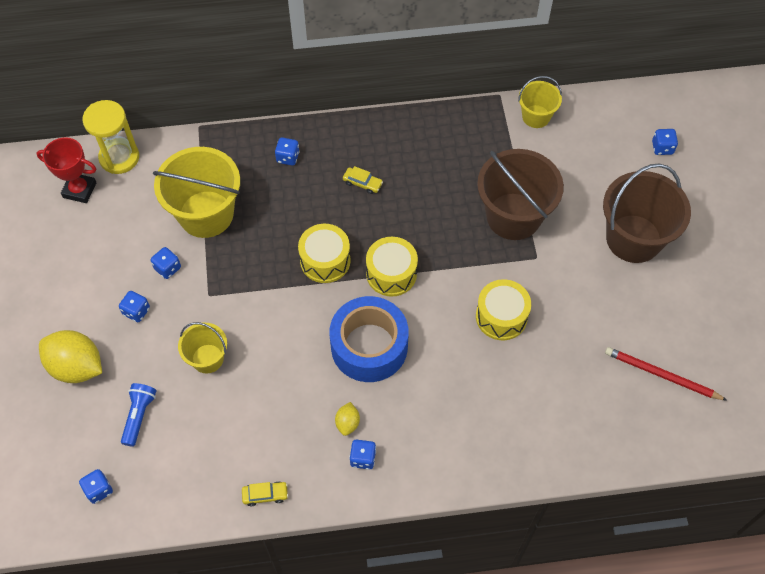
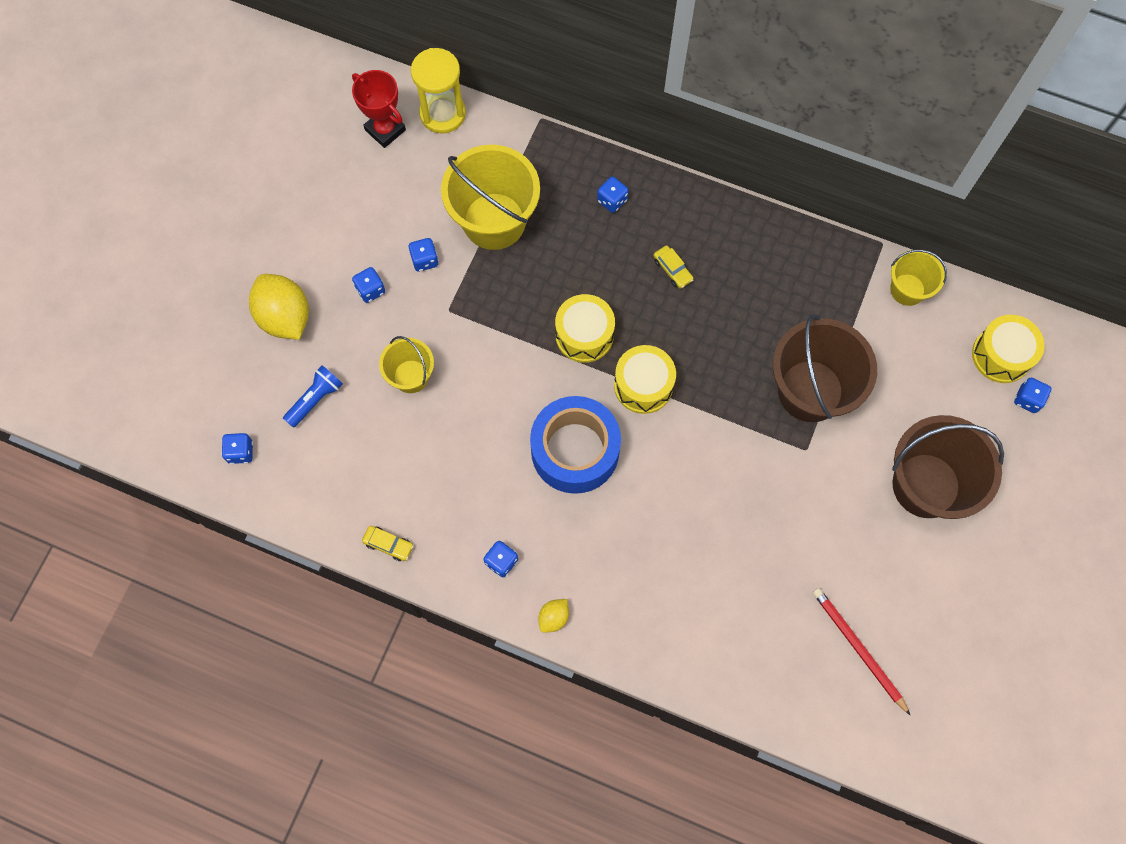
camera: 30 degrees right, 10 degrees up
(347, 423) = (507, 518): yellow lemon -> yellow lemon (553, 617)
(501, 316) = (728, 493): yellow drum -> yellow drum (1001, 355)

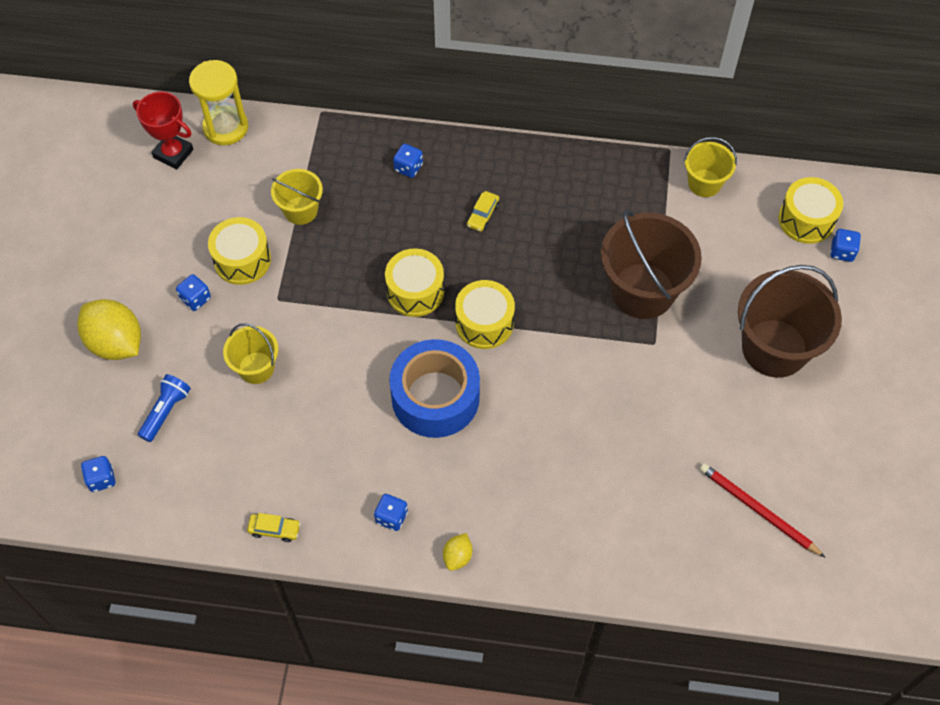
camera: 15 degrees left, 10 degrees down
(424, 260) = (242, 260): blue dice -> yellow drum
(494, 221) = (300, 210): yellow bucket -> yellow bucket, size x0.54
(672, 270) = (483, 215): yellow car -> yellow car turned 75 degrees clockwise

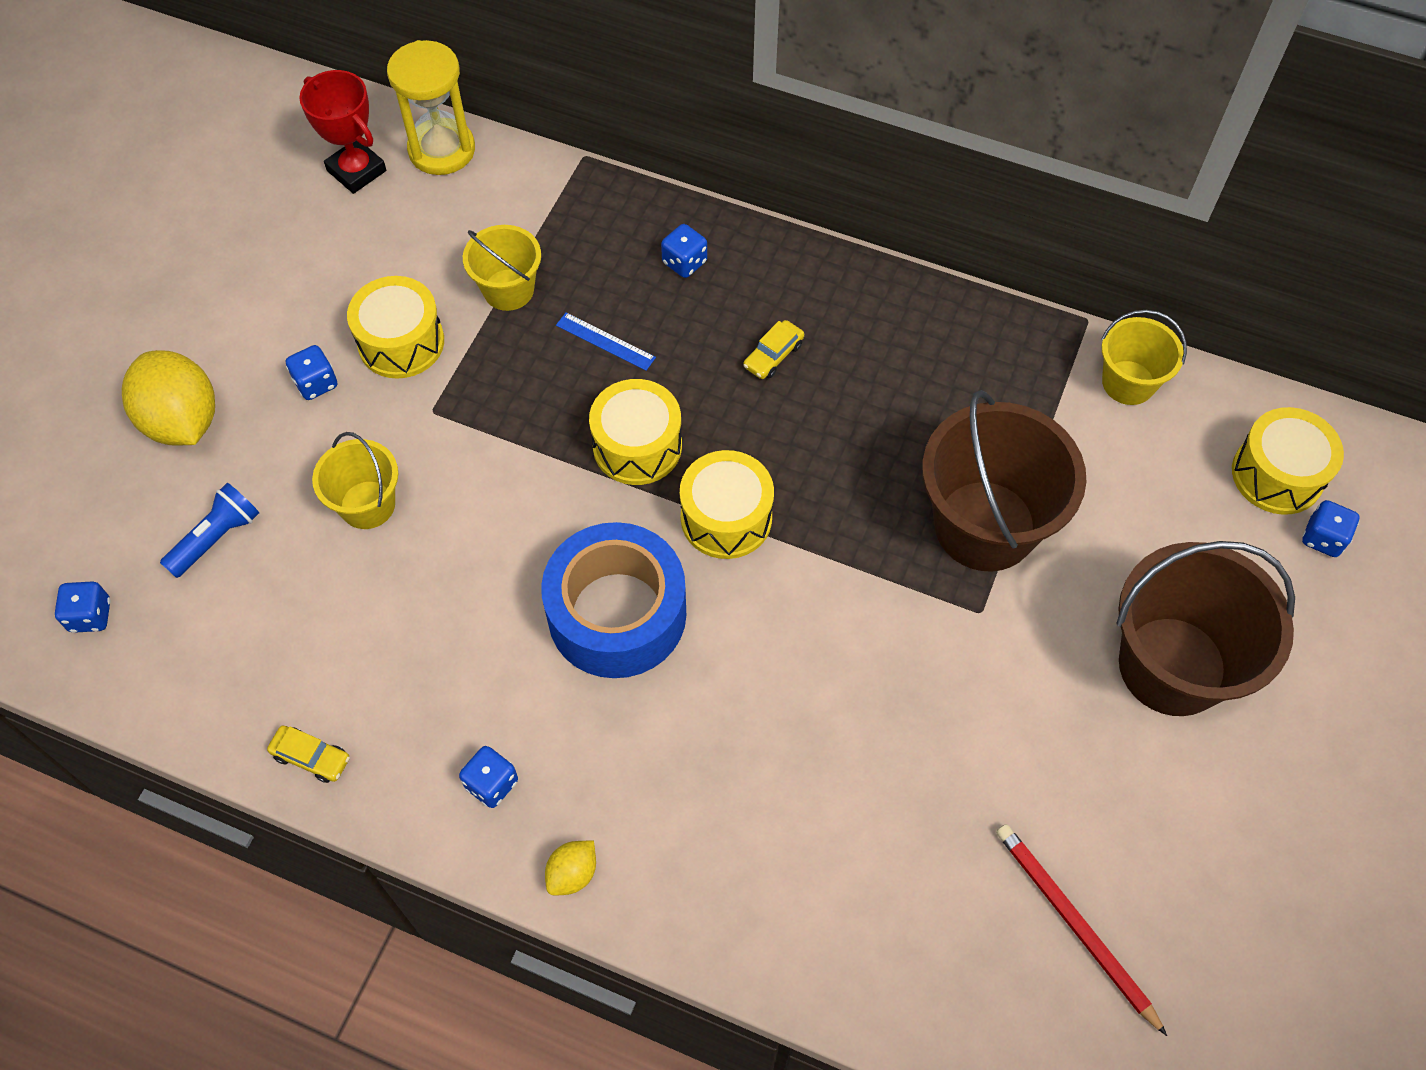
camera: 15 degrees right, 0 degrees up
(374, 230) = (605, 341): none -> blue ruler

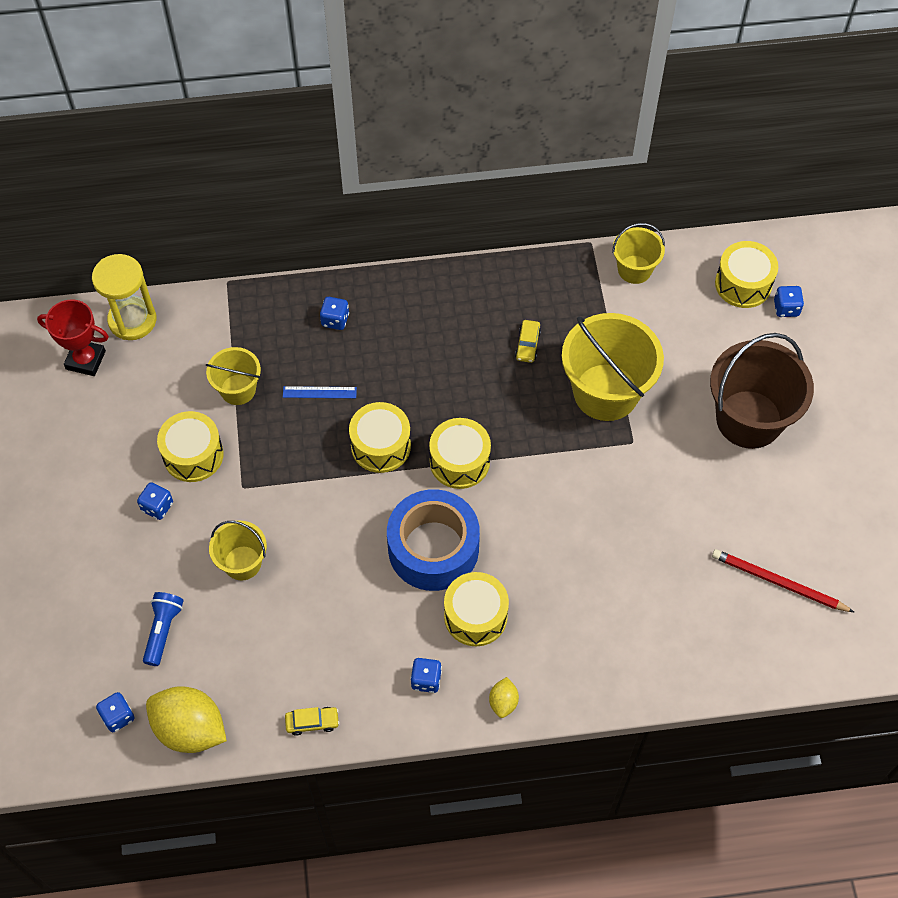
camera: 30 degrees left, 0 degrees up
(182, 421) = (88, 572): yellow lemon -> yellow lemon (190, 729)
(613, 734) = (475, 616): none -> yellow drum
(773, 355) = (425, 352): yellow car -> yellow car (527, 345)
(985, 525) = (606, 392): brown bucket -> yellow bucket

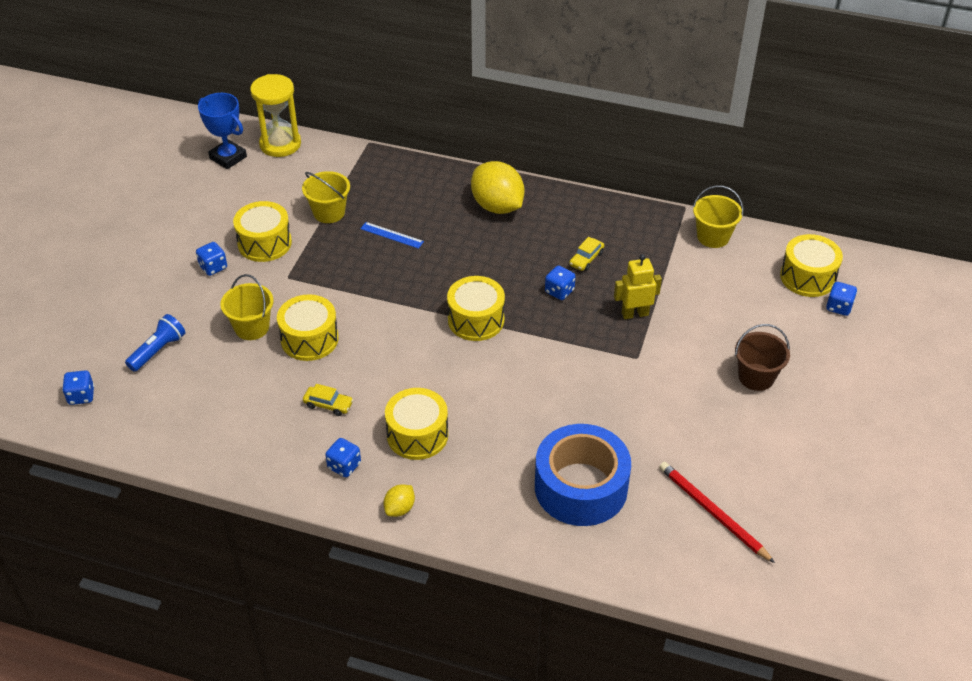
camera: 25 degrees right, 15 degrees down
(85, 360) = (228, 157): red trophy -> blue trophy
(190, 729) = (129, 426): yellow lemon -> yellow lemon (497, 206)
(312, 722) = (229, 460): yellow car -> yellow car (328, 404)
(335, 320) = (436, 192): blue dice -> blue dice (559, 291)
(381, 446) = (417, 287): yellow drum -> yellow drum (309, 339)
(433, 548) = (413, 373): blue tape -> blue tape (581, 487)
(606, 392) = (634, 314): yellow bucket -> yellow robot
(749, 419) = (756, 377): brown bucket -> brown bucket, size x0.54

